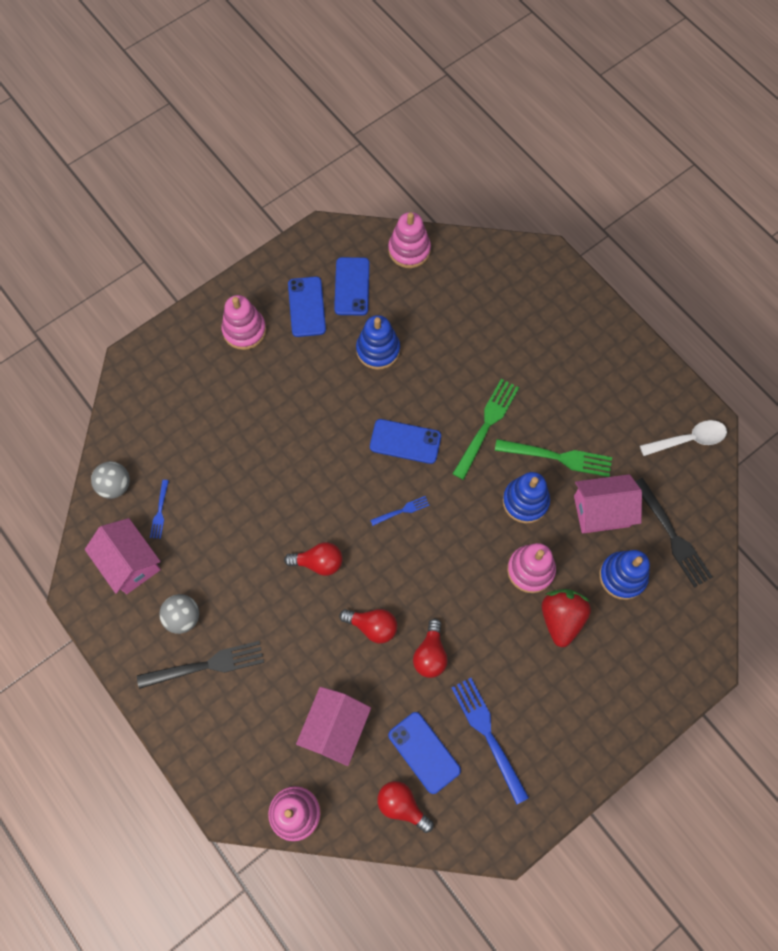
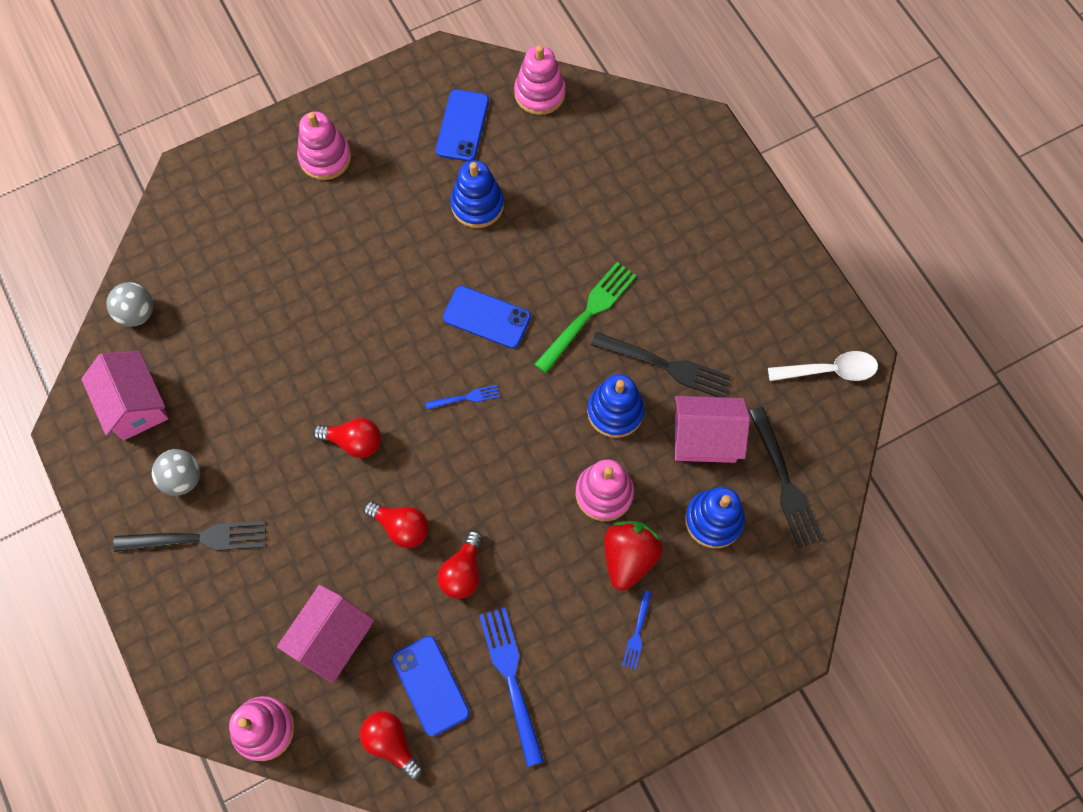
camera: 10 degrees right, 0 degrees up
(160, 511) = (182, 351): blue fork -> blue fork (637, 632)
(307, 307) = (404, 141): blue phone -> none
(558, 457) = (665, 366): green fork -> black fork

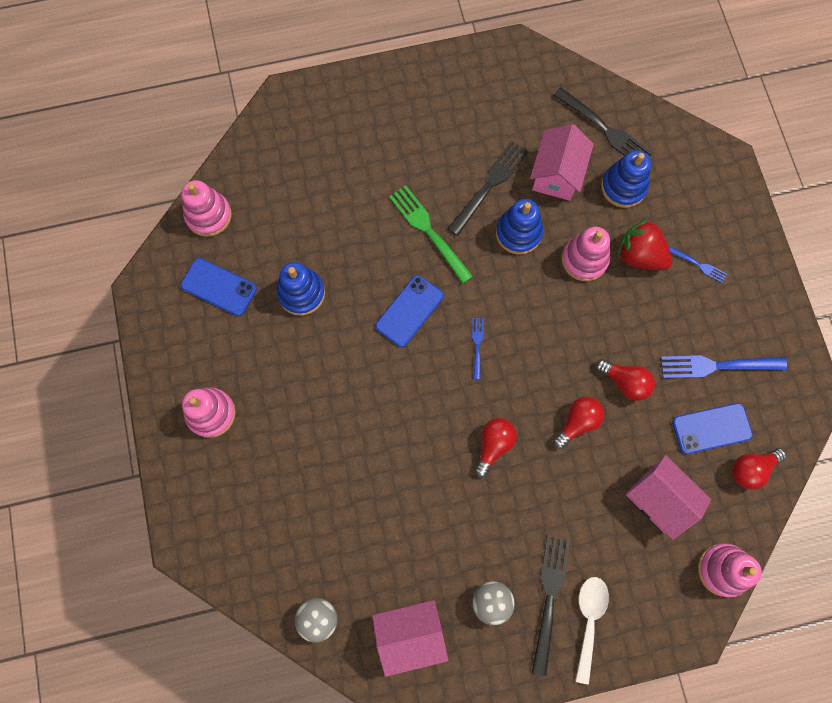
camera: 75 degrees left, 5 degrees up
(785, 482) = (604, 129): black fork -> black fork turned 45 degrees clockwise
(829, 371) = (524, 72): white spoon -> white spoon (589, 621)

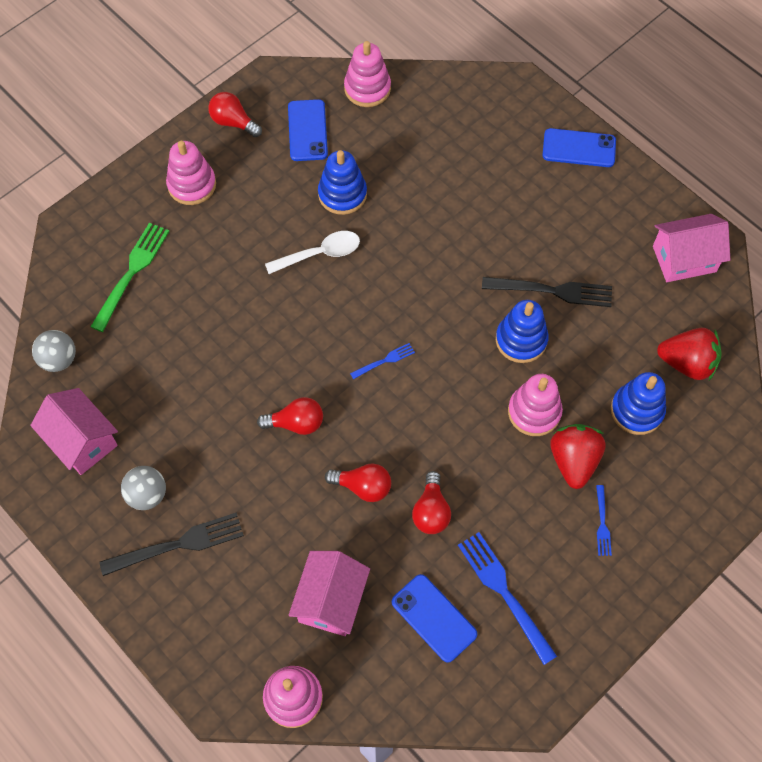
camera: 60 degrees right, 10 degrees down
(409, 311) = (381, 287): blue phone -> blue phone (579, 148)
(429, 231) = (470, 263): green fork -> green fork (131, 273)
(557, 174) = (606, 344): pink house -> pink house (684, 259)
(589, 621) = (174, 591): white spoon -> white spoon (320, 254)
(604, 129) = (687, 363): black fork -> red strawberry
(751, 469) = (414, 678): red light bulb -> red light bulb (233, 122)

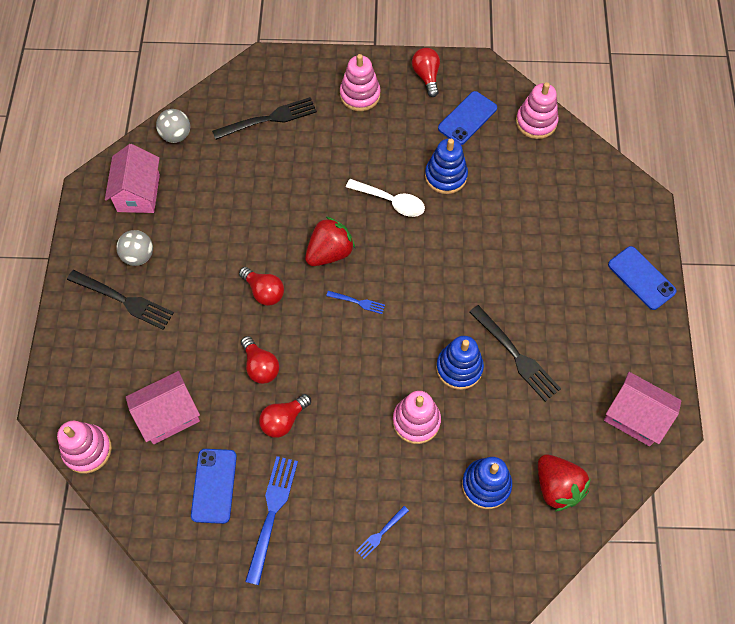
camera: 45 degrees right, 0 degrees up
(131, 273) = (269, 119): green fork -> black fork
(573, 461) = (407, 476): red strawberry -> red strawberry (329, 252)

